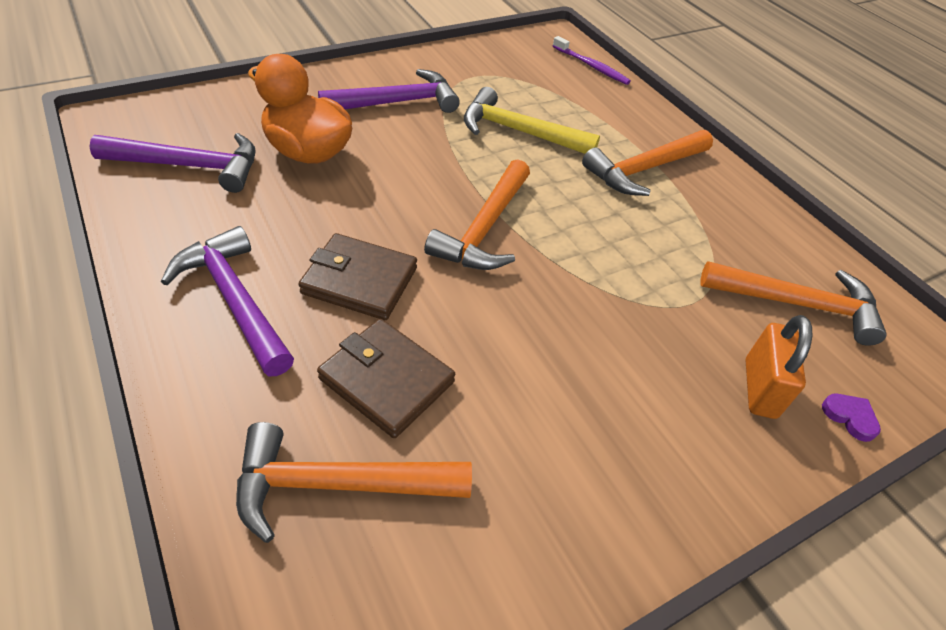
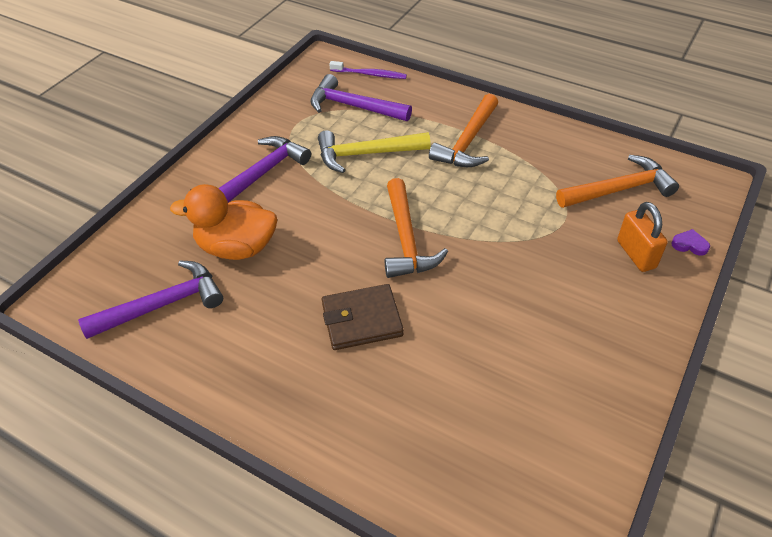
camera: 25 degrees left, 0 degrees up
(235, 300) = (296, 379): purple hammer -> purple hammer (354, 106)
(338, 484) = (466, 447): orange hammer -> none
(386, 380) = (437, 372): brown wallet -> none

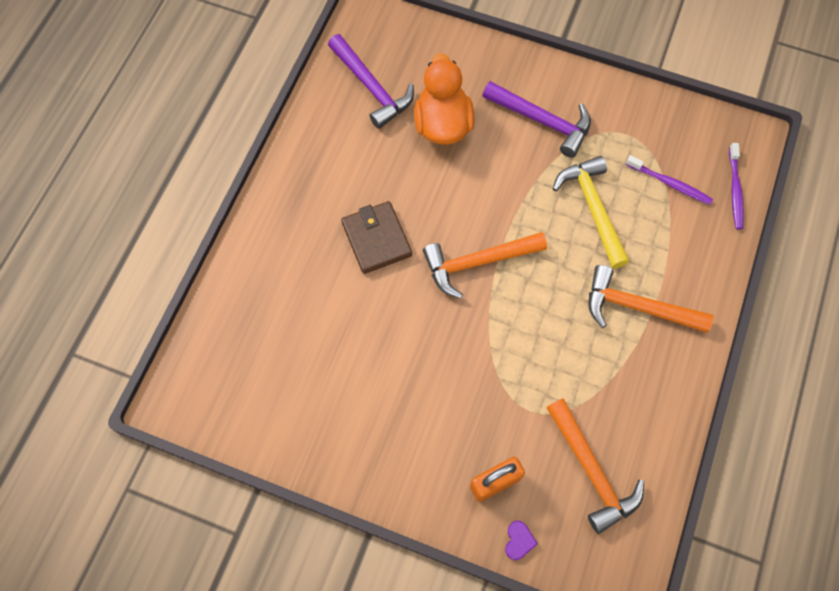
camera: 80 degrees right, 20 degrees up
(354, 106) = (670, 183): purple hammer -> purple toothbrush

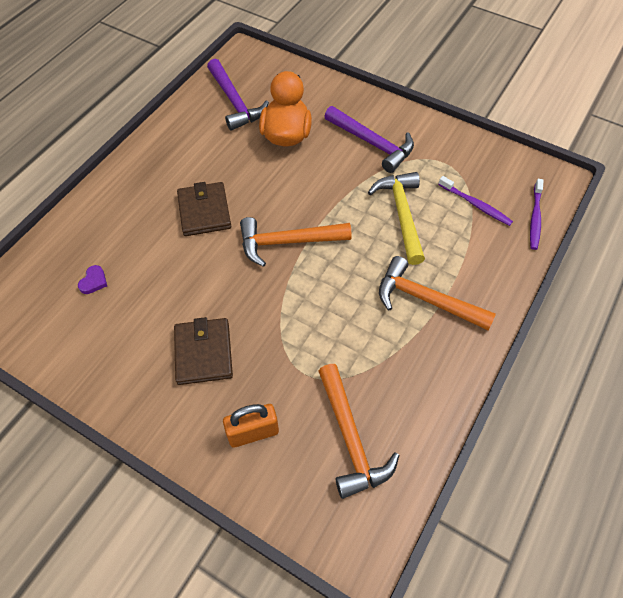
camera: 10 degrees right, 10 degrees down
(422, 406) = (203, 353): none -> brown wallet
(519, 541) = (262, 492): purple heart -> purple heart (94, 281)

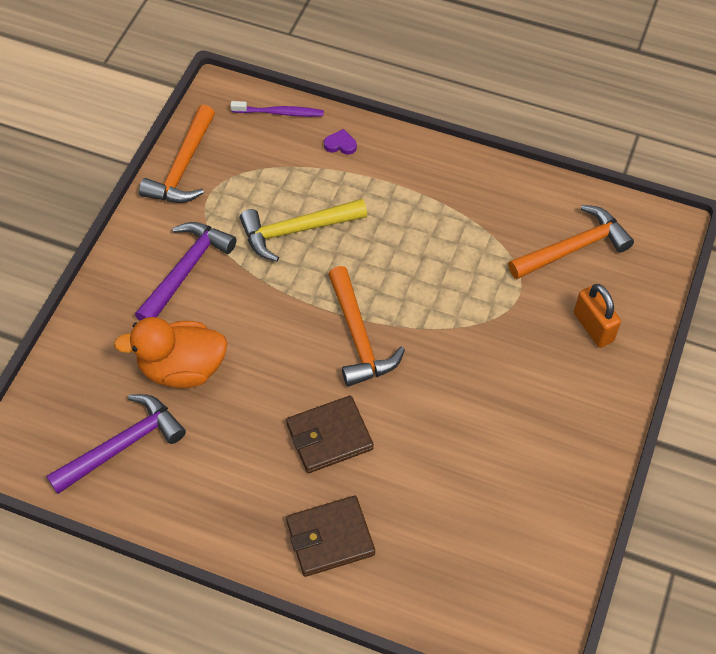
camera: 100 degrees left, 0 degrees up
(94, 281) = (461, 533): purple heart -> purple heart (340, 144)
(203, 353) = (522, 390): brown wallet -> brown wallet (330, 538)
(426, 299) = (406, 201): orange hammer -> orange hammer (183, 167)
(476, 205) = (270, 163): purple toothbrush -> none

